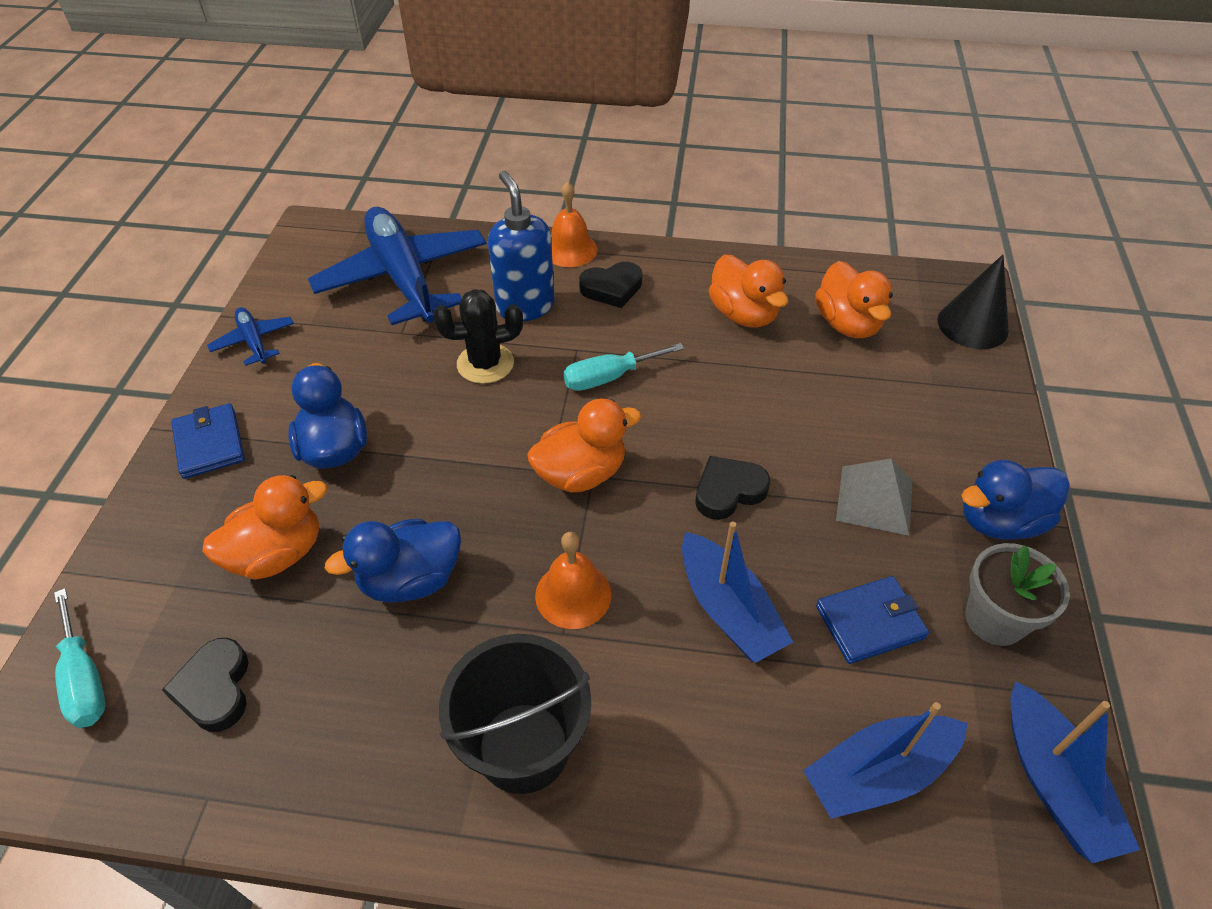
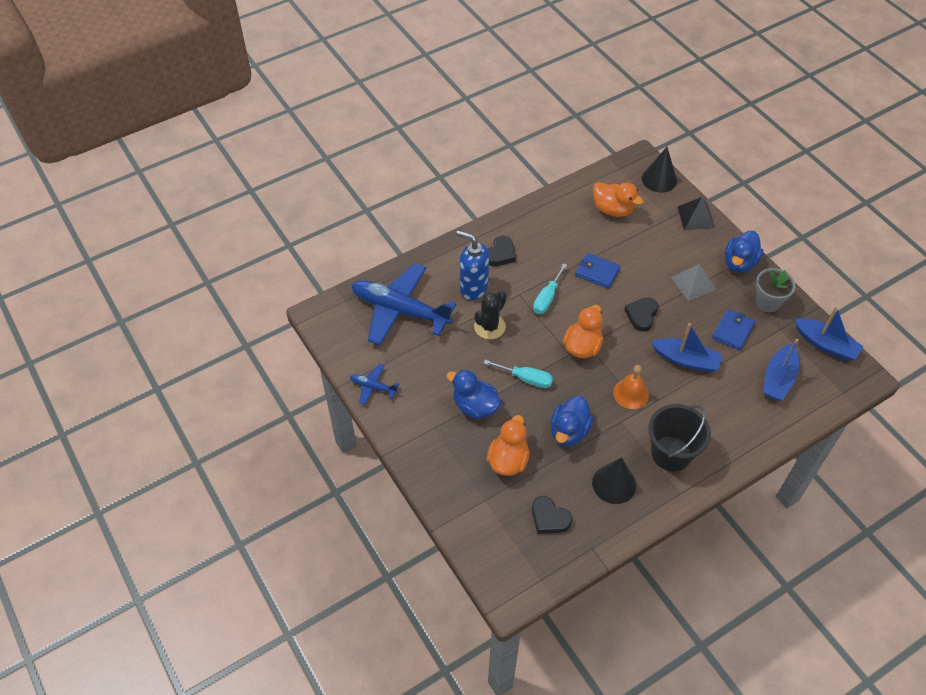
camera: 40 degrees left, 5 degrees up
(84, 678) = (498, 553): turquoise screwdriver -> turquoise screwdriver (526, 379)
(209, 443) = (419, 442): blue wallet -> blue wallet (597, 272)
(372, 718) = (614, 484): none -> black cone
(570, 249) = (459, 245): orange bell -> none
(743, 314) = (568, 231): orange duck -> none
(985, 408) = (696, 217): none -> black pyramid

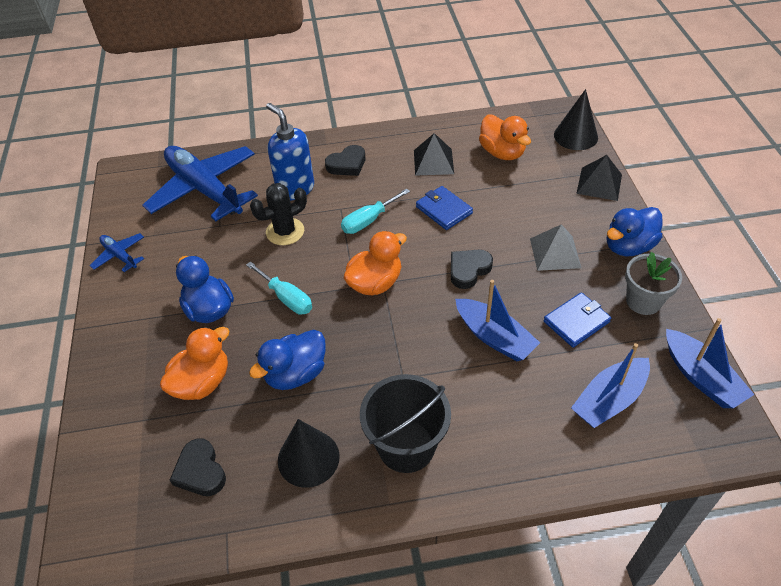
camera: 25 degrees right, 5 degrees down
(566, 232) = (433, 162): none -> black pyramid
(631, 393) = (400, 354): orange bell -> none

